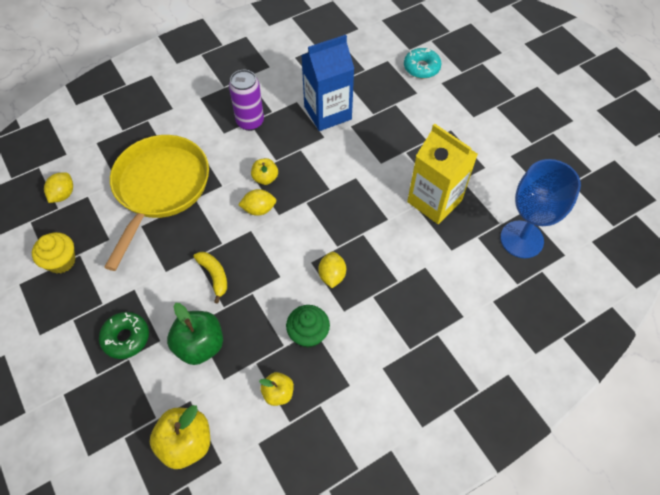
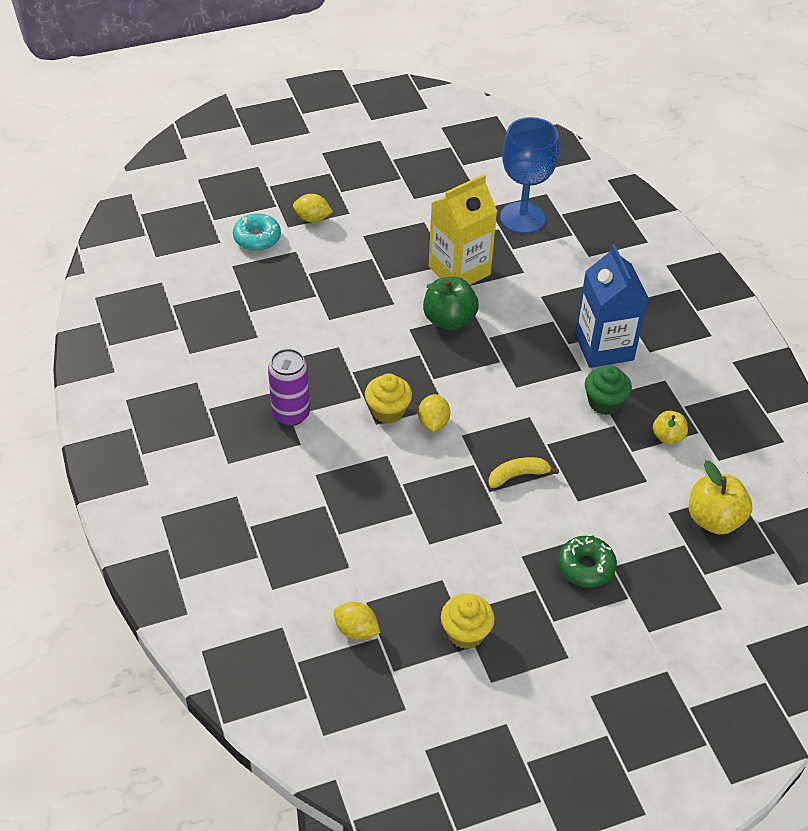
camera: 80 degrees left, 10 degrees down
(160, 188) = (374, 519): yellow pan -> none
(200, 345) = (605, 497): green apple -> green apple (449, 320)
(265, 178) = (388, 411): yellow apple -> yellow cupcake
(327, 113) = (301, 336): blue carton -> blue carton (604, 347)
(332, 275) = (537, 371): yellow lemon -> yellow lemon (312, 218)

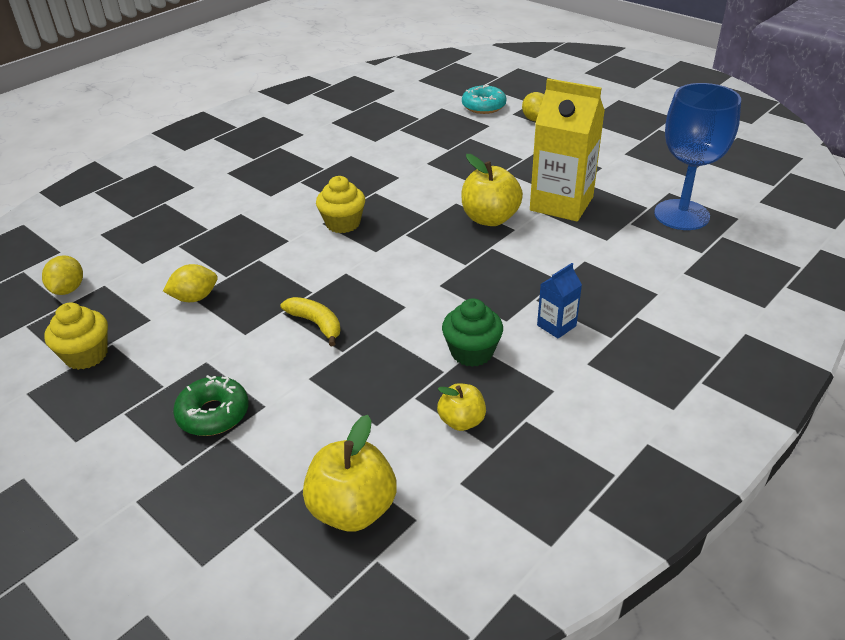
camera: 65 degrees right, 10 degrees down
(291, 414) = (300, 181): purple can -> none
(433, 423) = (348, 251): yellow lemon -> yellow lemon (195, 298)
(449, 320) = (490, 218): green apple -> yellow apple
(604, 347) = (556, 325): blue carton -> blue carton, size x0.46

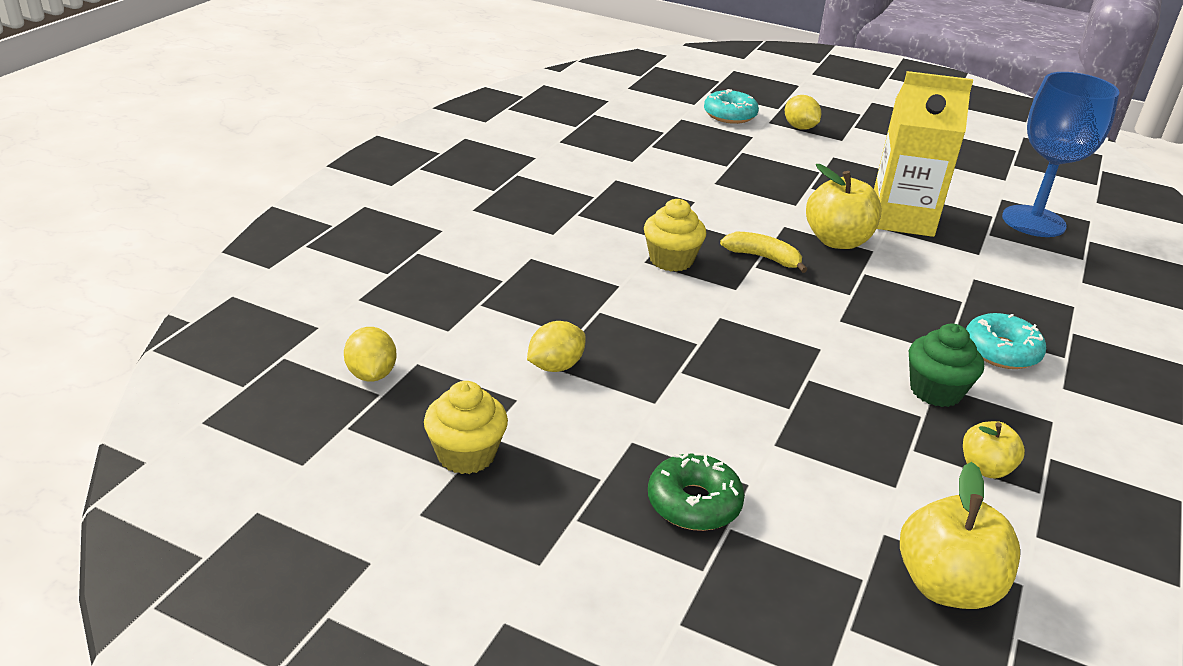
camera: 20 degrees left, 5 degrees down
(316, 324) = (733, 380): yellow banana -> yellow banana (763, 258)
(556, 325) = (1001, 351): blue carton -> turquoise donut

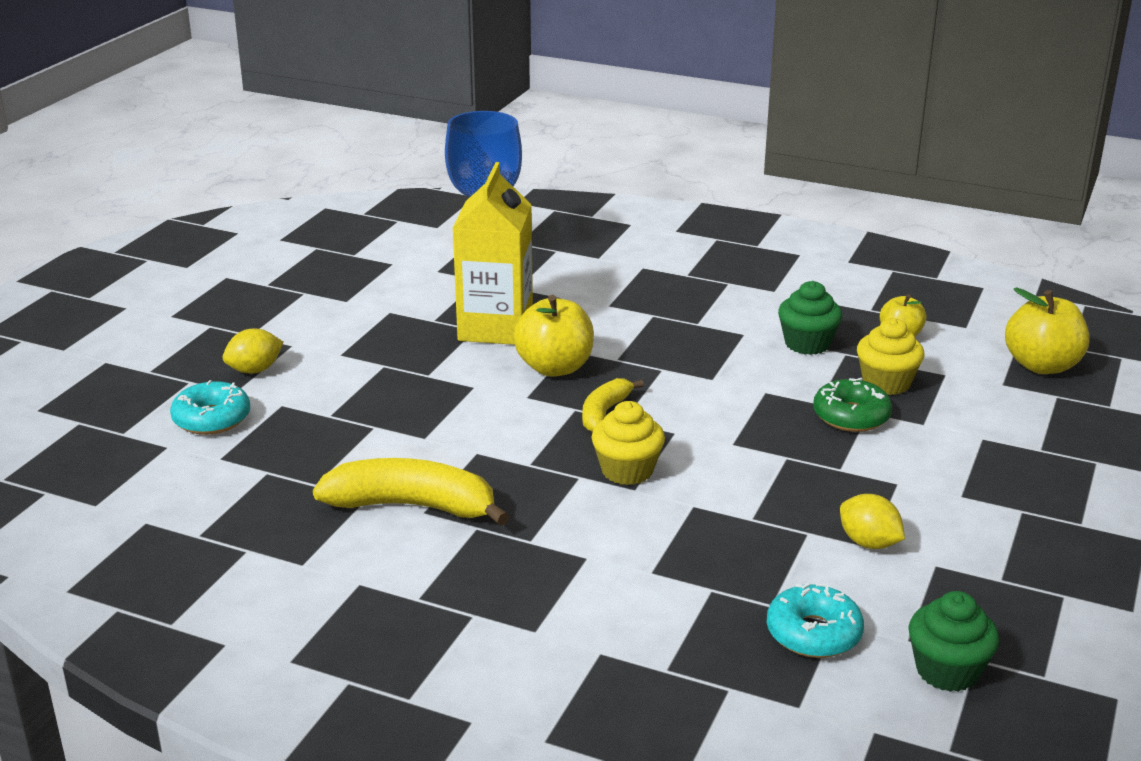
camera: 90 degrees left, 5 degrees down
(371, 374) = (947, 671): yellow lemon -> green cupcake
(466, 454) = (1038, 590): yellow cupcake -> yellow cupcake (886, 383)
(622, 175) = (413, 506): none -> yellow banana
(694, 503) = (1024, 464): green donut -> green donut (851, 416)
(1001, 351) = (732, 308): turquoise donut -> turquoise donut (813, 633)

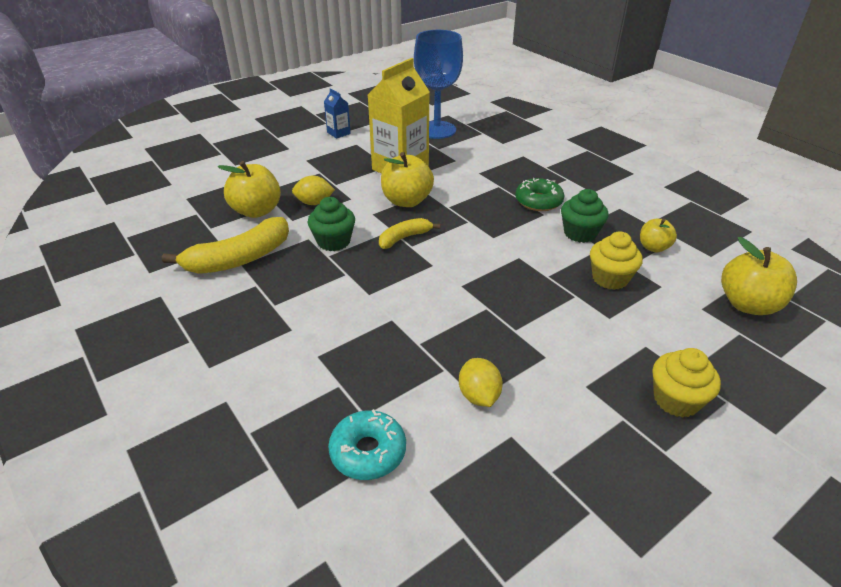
camera: 30 degrees right, 10 degrees up
(212, 419) = (207, 176): turquoise donut -> none
(255, 370) = (256, 156): yellow lemon -> yellow lemon (314, 203)
(343, 303) = (338, 133): none -> blue carton
(357, 442) = (256, 211): none -> yellow apple
(413, 506) = (239, 259): yellow banana -> yellow banana turned 105 degrees clockwise
(627, 471) = (377, 280): yellow cupcake -> yellow cupcake (676, 400)
(851, 416) = (560, 294): green donut -> green donut (538, 201)
(947, 671) = (431, 534): green cupcake -> green cupcake (333, 241)

